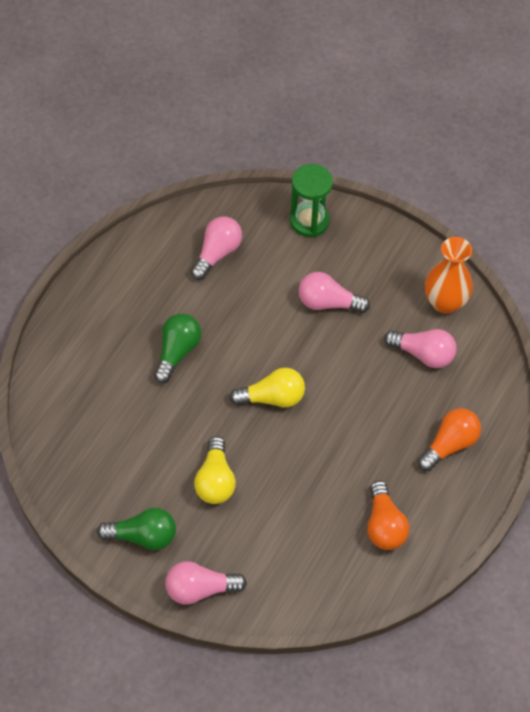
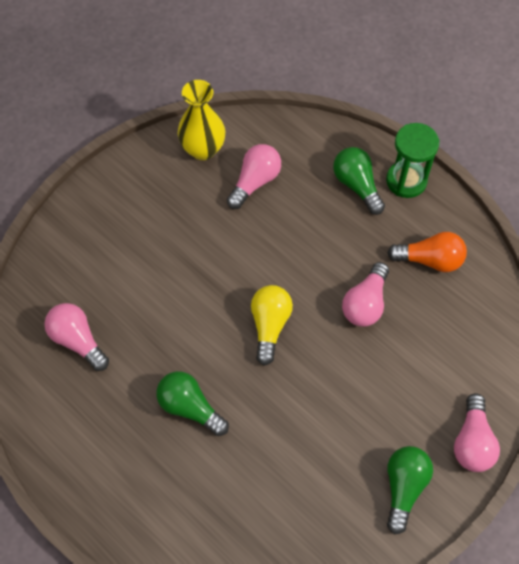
camera: 75 degrees left, 5 degrees up
(215, 480) = (352, 401): yellow light bulb -> none
(309, 221) = (68, 242): green hourglass -> green hourglass (406, 181)
(328, 303) = (173, 249): pink light bulb -> pink light bulb (365, 303)
(445, 302) = (203, 149): orange vase -> yellow vase
(449, 445) = (357, 185): orange light bulb -> green light bulb

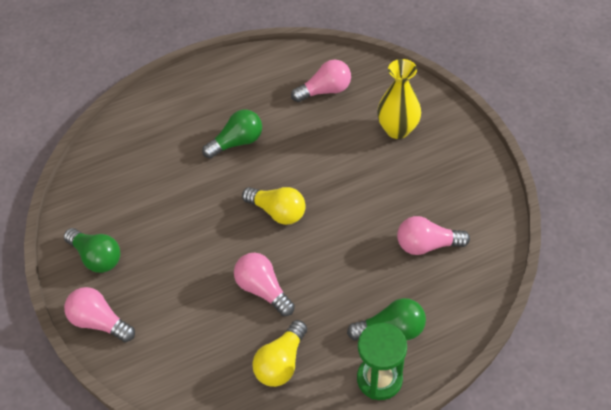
camera: 115 degrees right, 10 degrees down
(203, 149) = (479, 215): yellow vase -> yellow vase (397, 129)
(255, 182) = (427, 245): pink light bulb -> pink light bulb turned 120 degrees clockwise
(429, 260) = (281, 362): orange light bulb -> yellow light bulb

